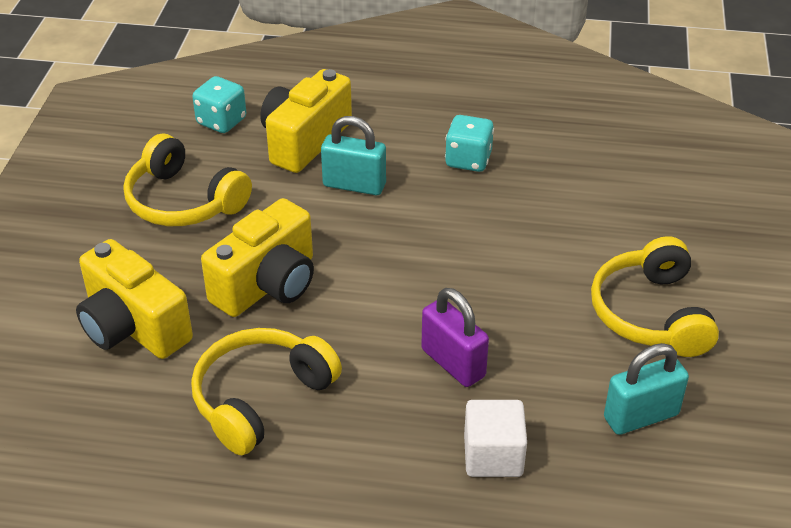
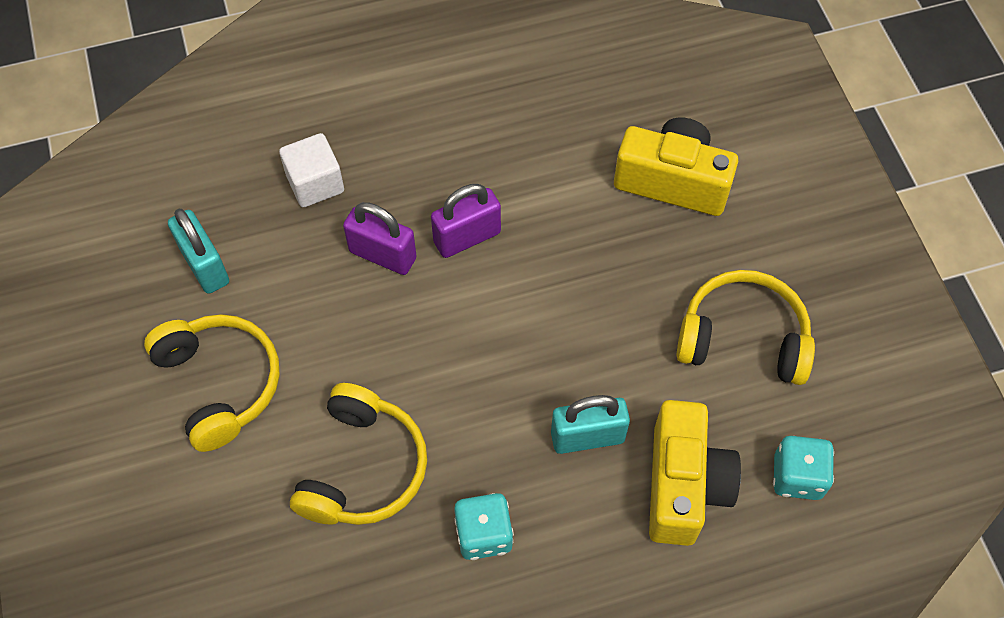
camera: 155 degrees right, 20 degrees up
(261, 398) = (522, 160): yellow headphones -> yellow headphones (362, 468)
(268, 285) = (590, 271): yellow camera -> none
(362, 349) = (467, 237): none -> purple padlock
(641, 416) = (205, 265): turquoise padlock -> turquoise padlock turned 75 degrees counterclockwise

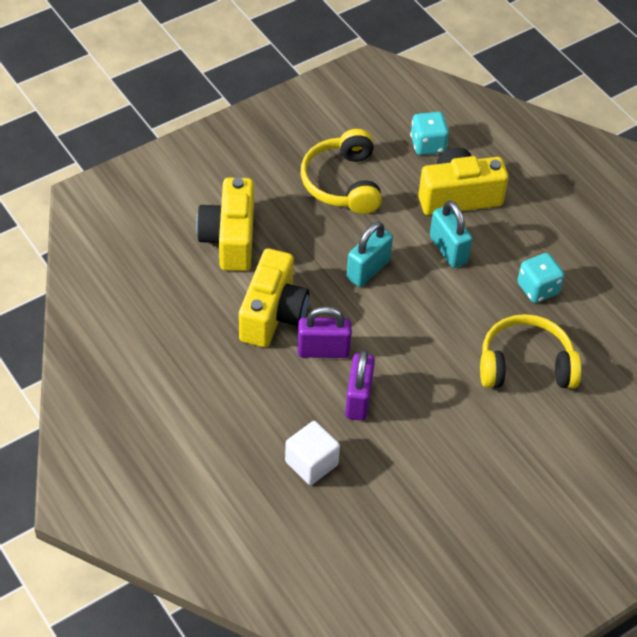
camera: 110 degrees left, 10 degrees down
(205, 265) = (414, 515): turquoise padlock -> turquoise padlock (368, 270)
(219, 384) = (504, 471): yellow headphones -> none
(467, 237) = (323, 350): purple padlock -> purple padlock turned 45 degrees counterclockwise
(539, 198) = (273, 314): none -> yellow camera

